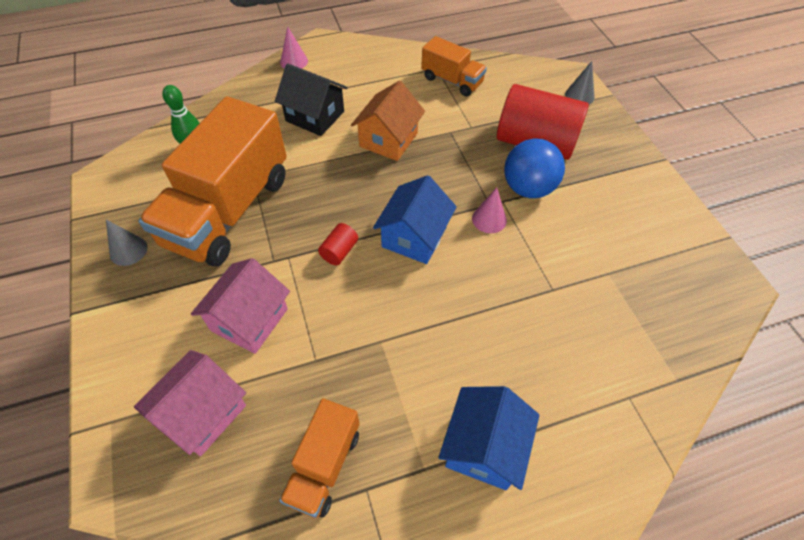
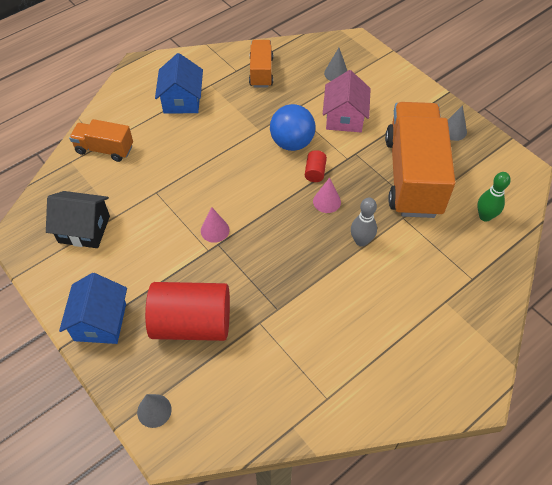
camera: 160 degrees right, 0 degrees up
(203, 413) = (336, 73): pink house -> grey cone
(294, 61) = (485, 350): pink cone -> pink cone (327, 201)
(315, 116) = (411, 283): black house -> black house (84, 229)
(336, 162) = (361, 241): none -> grey bowling pin
(388, 140) = (330, 280): orange house -> none
(414, 237) = (267, 198): blue house -> blue house (100, 322)
(452, 81) = (302, 382): orange truck -> orange truck (104, 149)
(528, 188) = (189, 269): blue ball -> blue ball (292, 143)

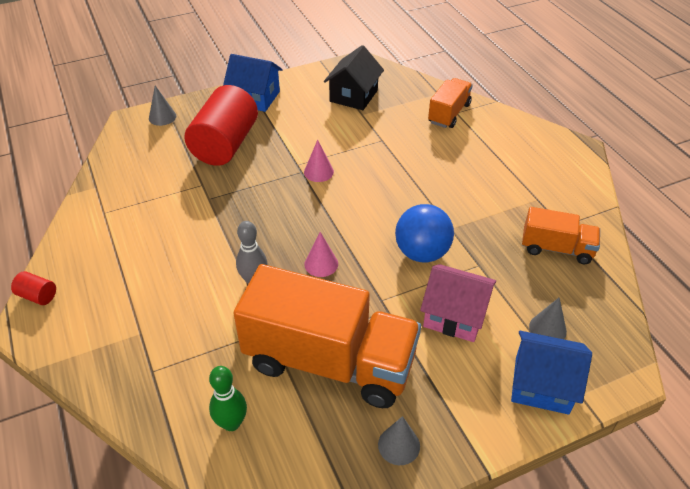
camera: 105 degrees right, 10 degrees down
(182, 100) = (512, 172): blue house -> blue house (541, 385)
(315, 172) = (368, 263): red cylinder -> red cylinder (37, 296)

